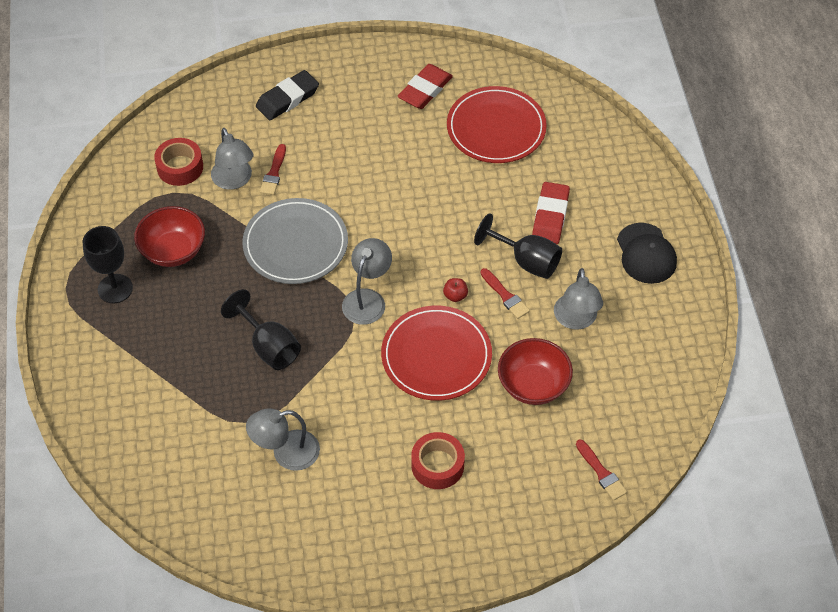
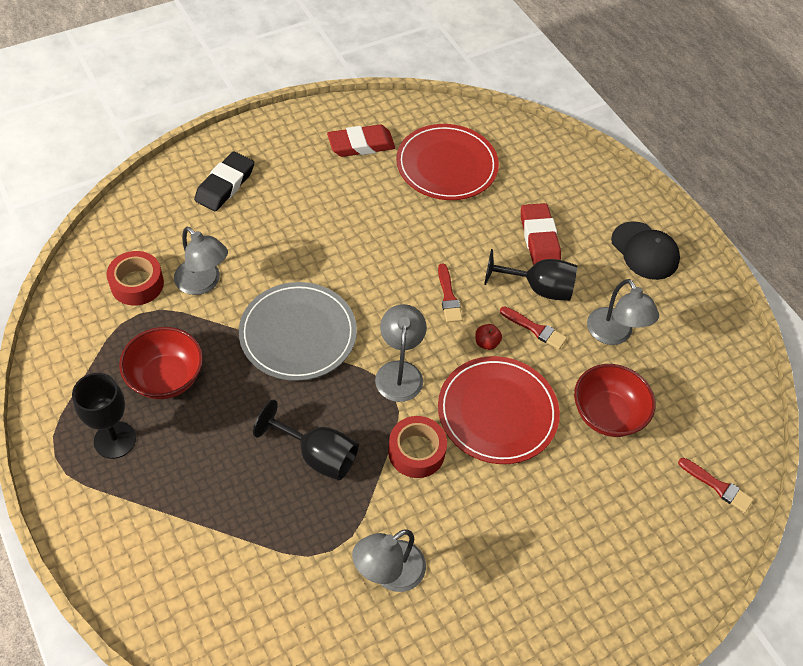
camera: 25 degrees left, 0 degrees up
(274, 173) = (243, 264): red brush -> red brush (448, 297)
(425, 90) = (361, 145): red eraser -> red eraser turned 60 degrees clockwise
(437, 465) = (555, 533): red tape -> red tape (416, 451)

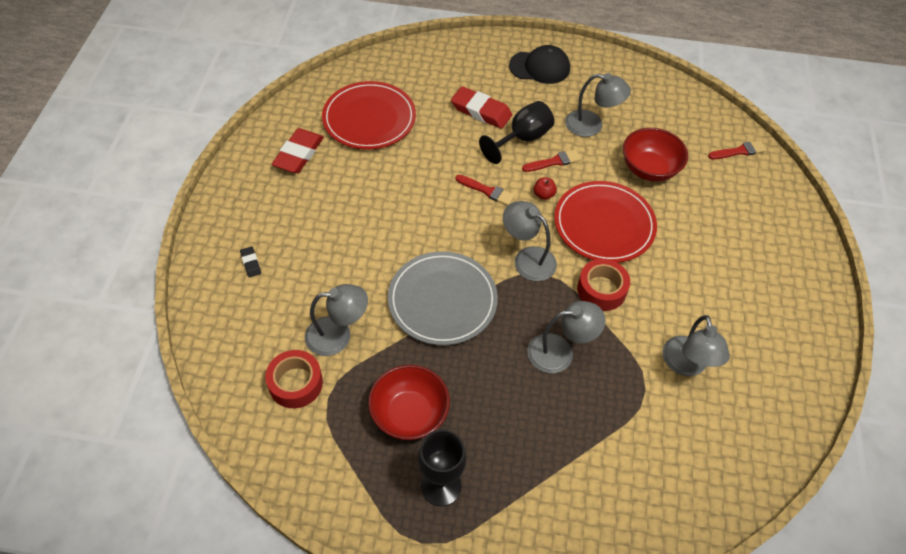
camera: 50 degrees left, 0 degrees up
(225, 185) = (251, 263): black eraser -> black eraser, size x0.47
(317, 455) = (560, 352): black goblet -> grey lamp

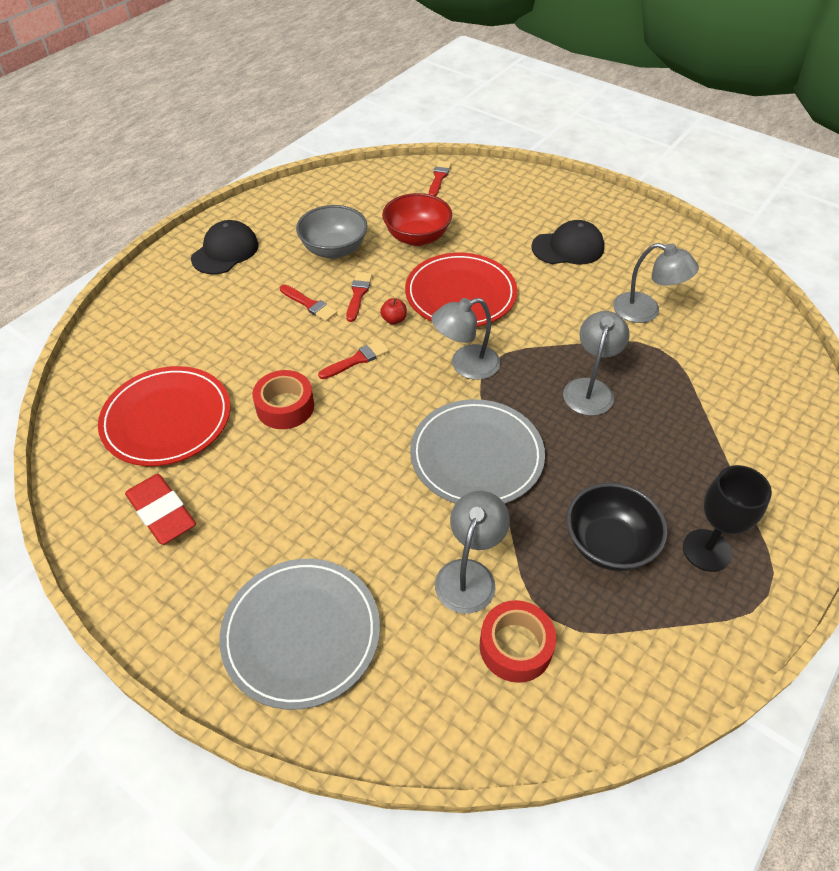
camera: 60 degrees left, 5 degrees down
(251, 263) = (301, 633): black eraser -> grey plate
(409, 414) = (608, 544): red bowl -> black bowl
(481, 111) = (244, 319): red eraser -> none
(522, 139) = (309, 304): black goblet -> red brush
(592, 125) = (334, 249): grey lamp -> grey bowl
(601, 290) = (535, 329): red tape -> red tape (285, 407)
(725, 278) = (568, 248): none -> black cap

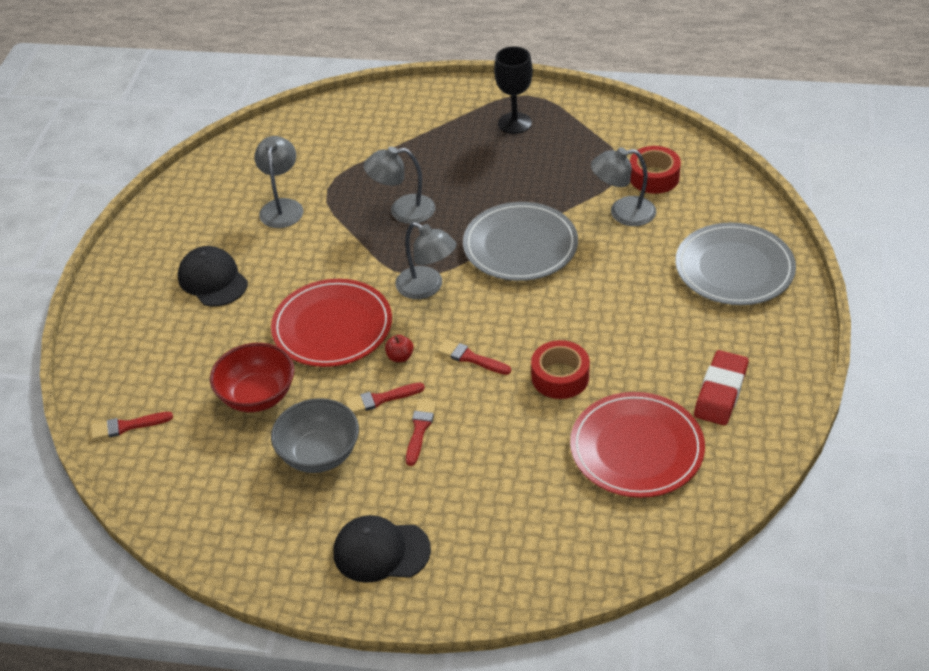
camera: 115 degrees left, 5 degrees down
(608, 544) = (545, 162): black bowl -> none

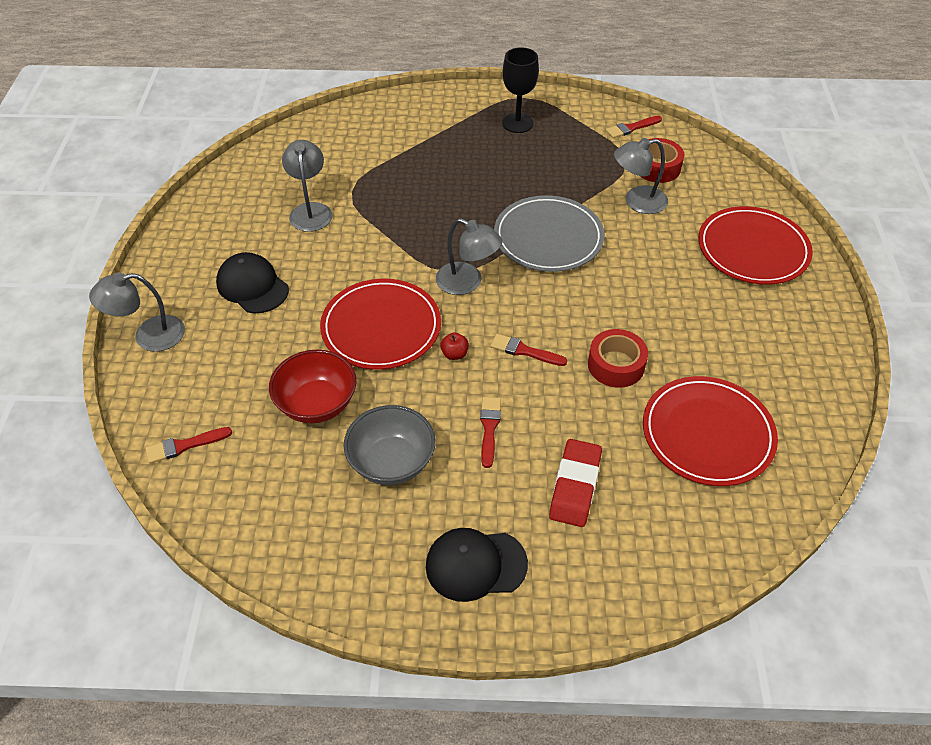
camera: 10 degrees left, 5 degrees up
(381, 399) = (443, 399): red brush -> red brush (631, 128)
(403, 211) = (429, 209): grey lamp -> grey lamp (149, 336)
(720, 392) = (772, 370): red eraser -> red eraser (575, 486)
(734, 268) = (753, 249): grey plate -> red plate

